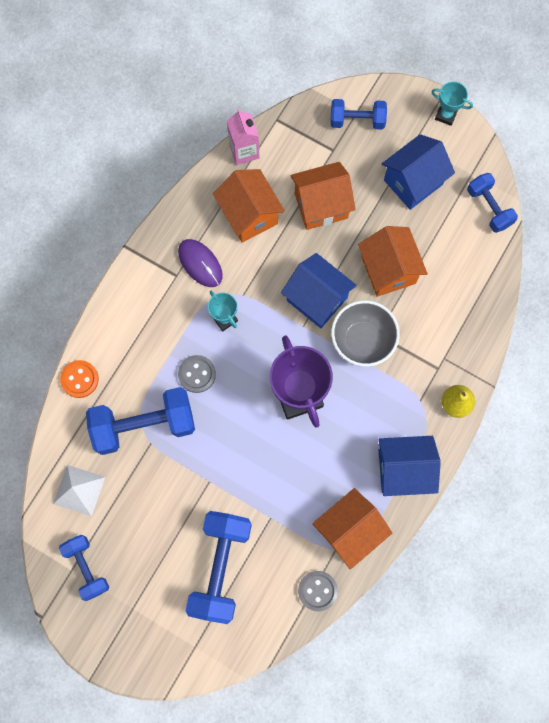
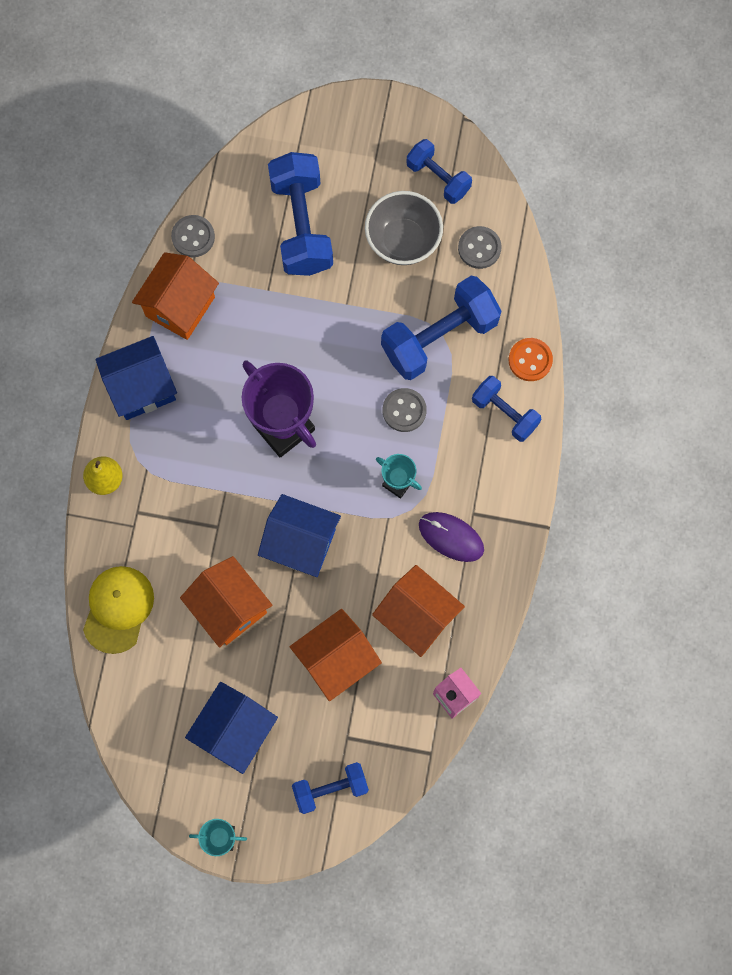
camera: 160 degrees right, 0 degrees up
(79, 490) = (479, 248): white pyramid -> grey button
(362, 340) = (232, 513): grey bowl -> grey bowl (403, 241)
(474, 298) = (118, 609): none -> yellow cap
(489, 208) = (133, 730): blue dumbbell -> blue dumbbell (504, 413)

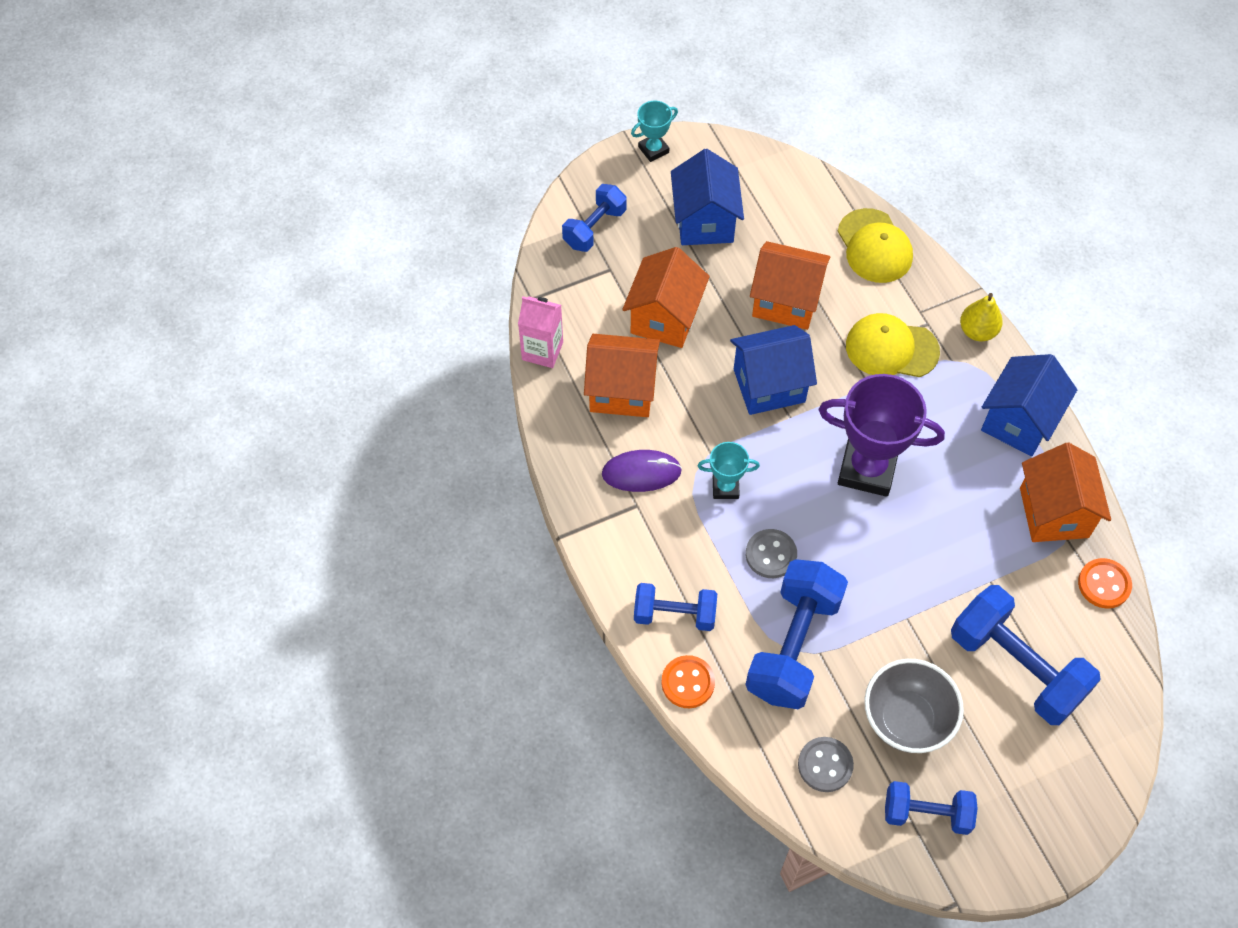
camera: 145 degrees right, 15 degrees down
(183, 510) = (891, 348): none -> yellow cap
(193, 237) = (1104, 584): grey button -> orange button

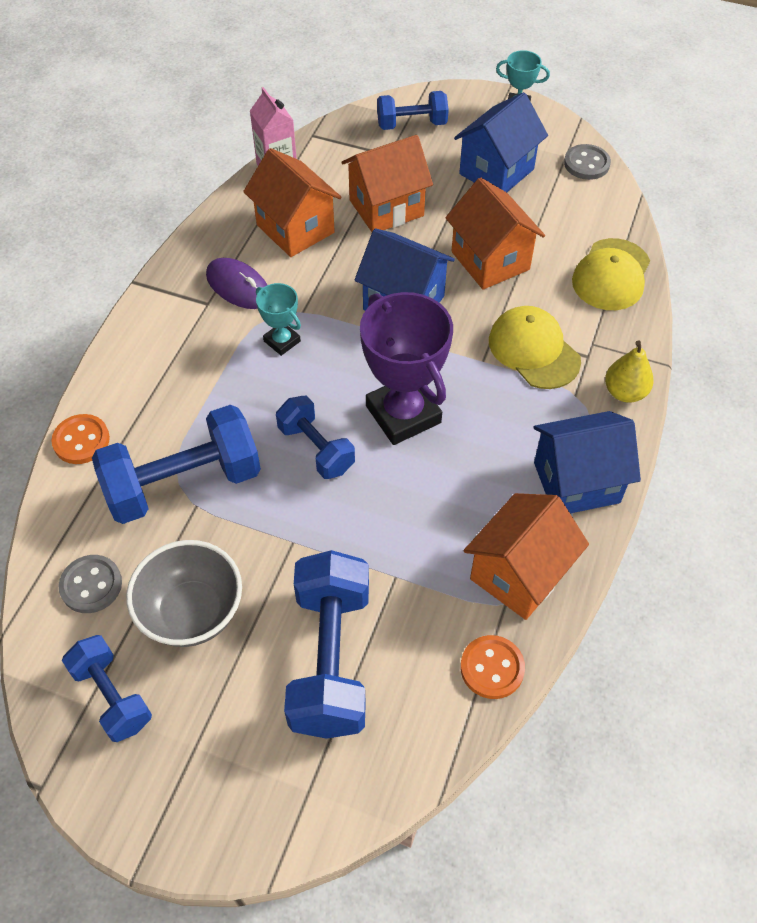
camera: 45 degrees right, 5 degrees down
(674, 614) = (135, 390): blue dumbbell -> blue dumbbell (316, 448)
(771, 554) = (253, 410): grey button -> grey button (586, 164)

